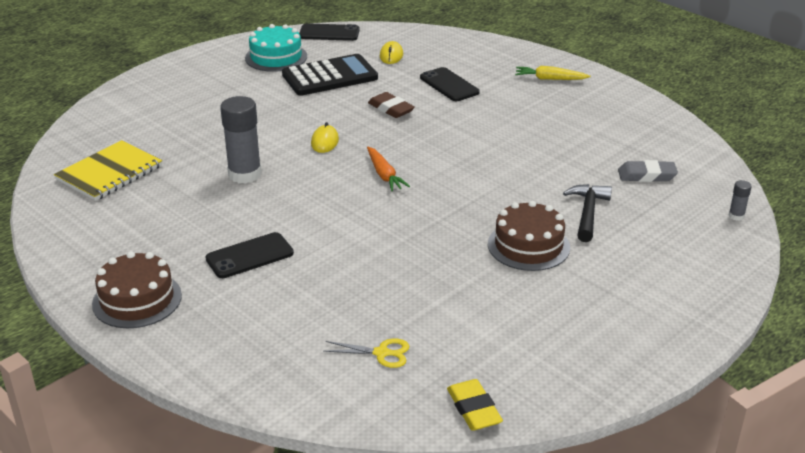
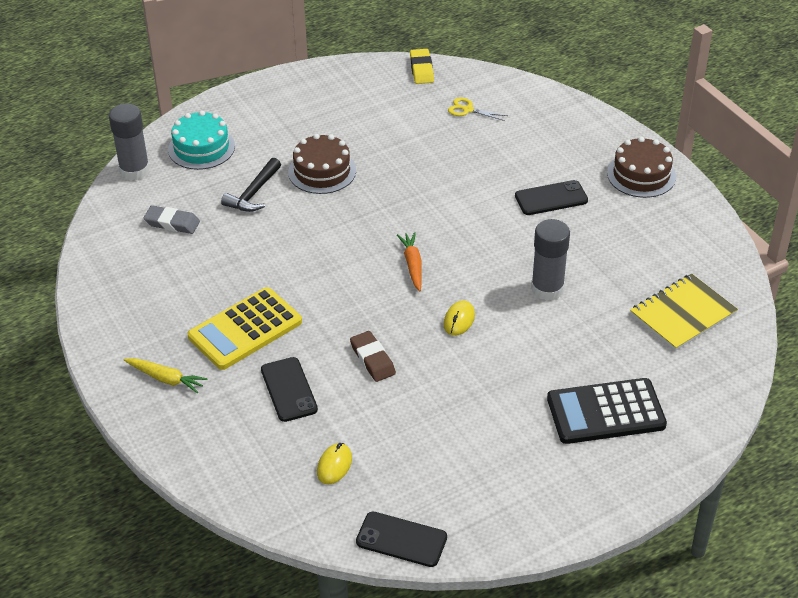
camera: 165 degrees left, 10 degrees up
(276, 57) = (486, 492): turquoise cake -> turquoise cake (201, 148)
(330, 76) = (426, 434): black calculator -> black calculator (606, 412)
(510, 112) = (245, 329): none -> yellow calculator
(736, 216) = (134, 170): grey glue stick -> grey glue stick, size x2.24

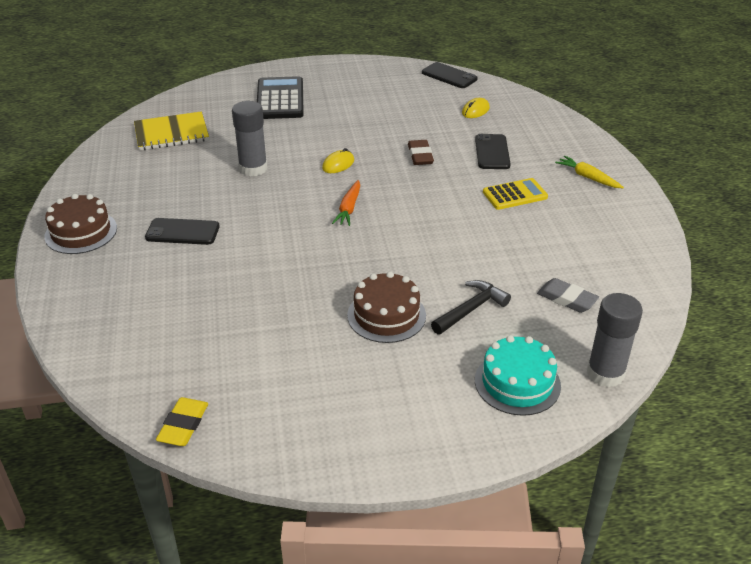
camera: 160 degrees left, 5 degrees down
(245, 329) = (515, 195): yellow calculator -> yellow calculator, size x0.65
(468, 110) = (176, 348): yellow scissors -> none
(606, 412) = (280, 99): black calculator -> black calculator turned 105 degrees counterclockwise

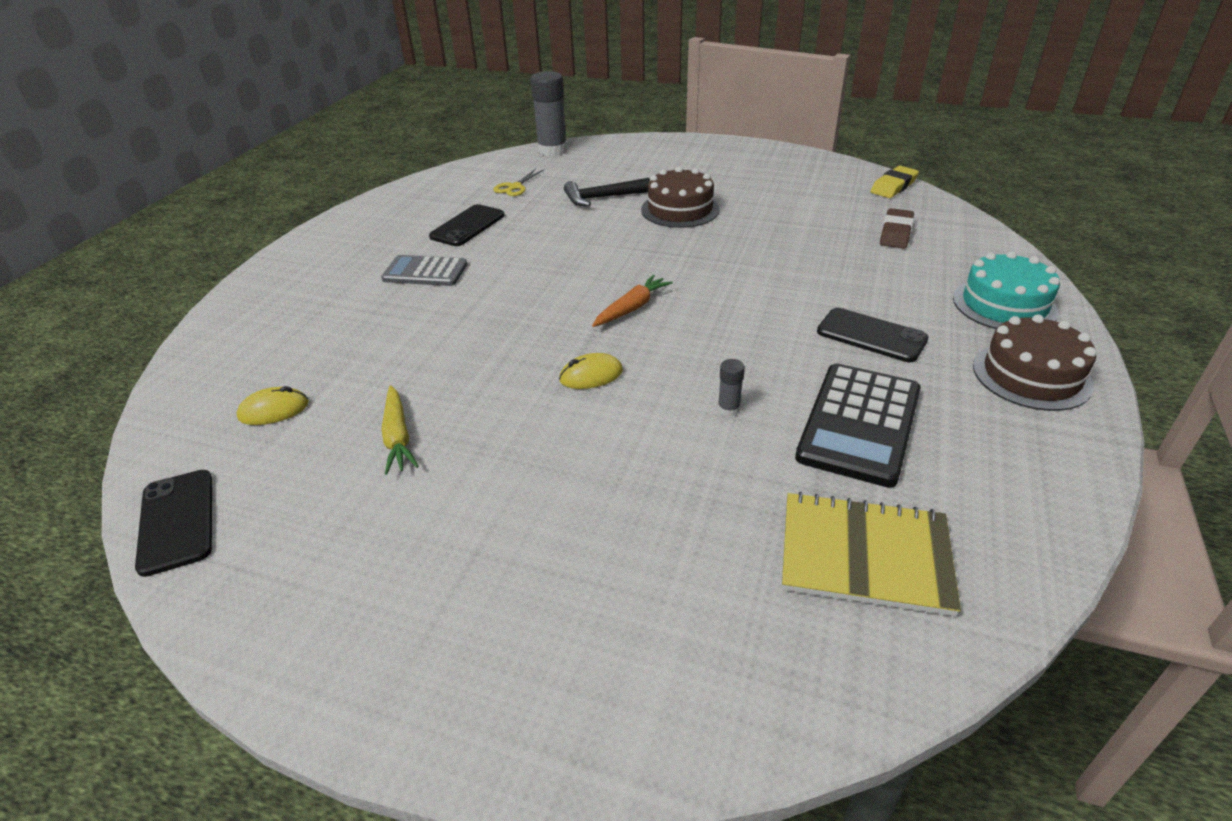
camera: 150 degrees left, 0 degrees up
(253, 168) = (728, 409): grey glue stick -> grey glue stick, size x0.45
(280, 99) = (574, 585): black calculator -> black calculator (859, 424)
(420, 156) = (463, 354): brown eraser -> brown eraser (895, 233)
(492, 152) = (366, 330): black phone -> black phone (467, 226)
(515, 195) = (425, 272): yellow calculator -> grey calculator
(517, 383) = (619, 158): turquoise cake -> turquoise cake (1004, 305)
(567, 299) = (515, 187): grey eraser -> yellow scissors
(588, 177) = (319, 268): yellow carrot -> yellow carrot (398, 437)

